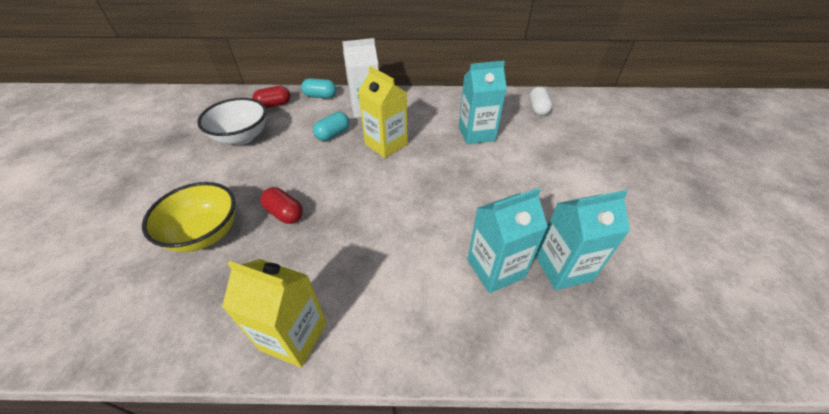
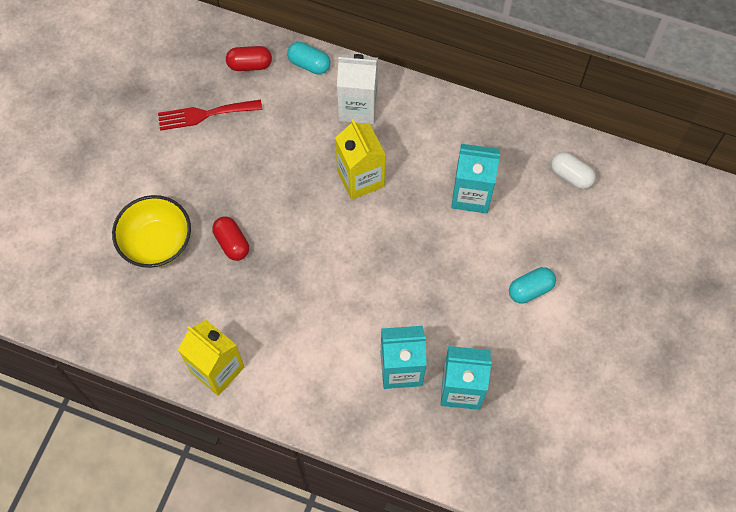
camera: 20 degrees right, 20 degrees up
(242, 137) = (205, 114): white bowl -> red fork
(333, 134) = (306, 142): turquoise capsule -> turquoise capsule (530, 289)
(538, 109) = (571, 175): white capsule -> white capsule turned 75 degrees counterclockwise

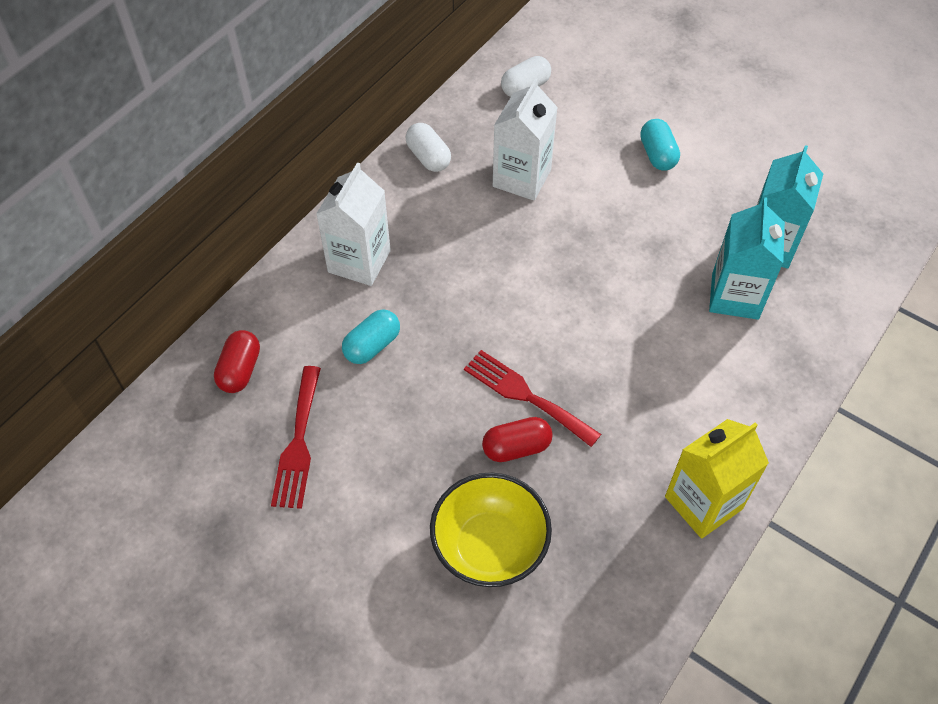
camera: 75 degrees left, 10 degrees down
(274, 240) = (526, 395): none -> red fork
(309, 64) = (271, 300): turquoise capsule -> turquoise capsule (372, 346)
(360, 178) = (464, 281): yellow carton -> none
(470, 125) = (428, 157): none -> white capsule
(471, 194) = (522, 178): turquoise carton -> white carton

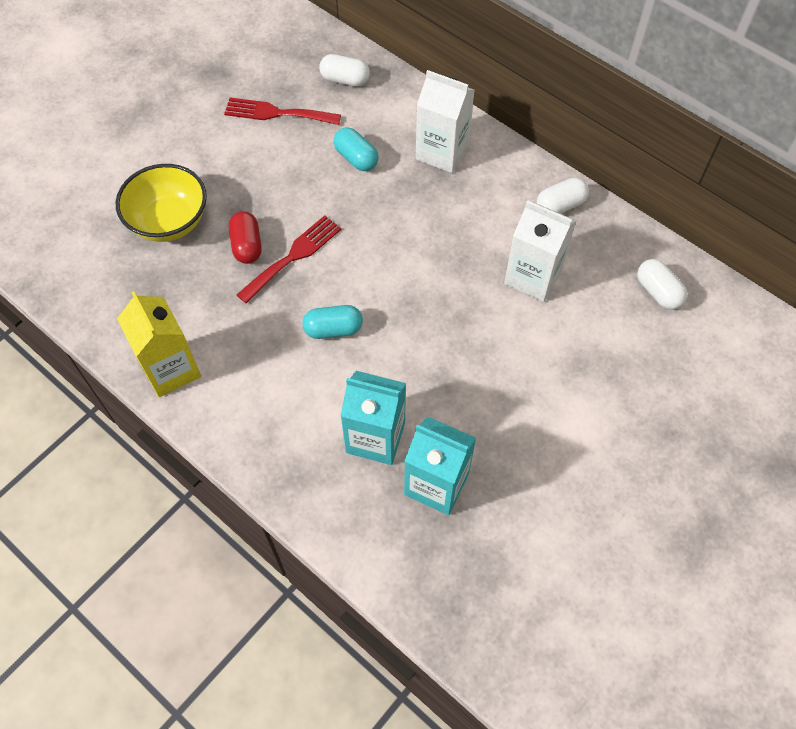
camera: 95 degrees right, 5 degrees up
(240, 370) = (345, 80): red capsule -> white capsule
(657, 155) = (562, 400): turquoise capsule -> turquoise capsule (333, 329)

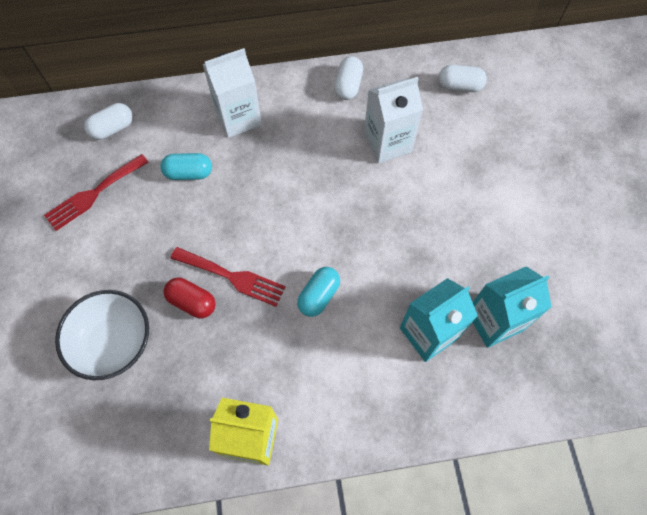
camera: 50 degrees left, 5 degrees up
(169, 221) = (114, 343): yellow bowl -> white bowl
(293, 256) = (232, 277): red fork -> red fork turned 120 degrees clockwise

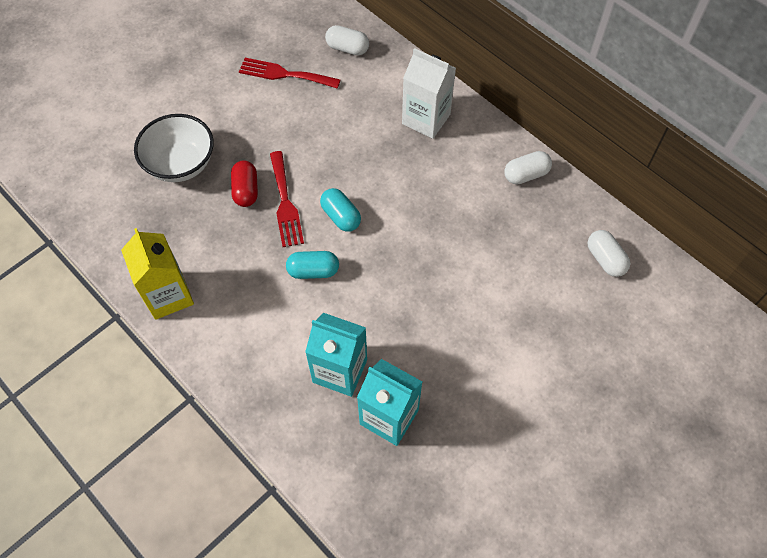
camera: 55 degrees right, 5 degrees down
(189, 173) = (349, 119): turquoise capsule -> turquoise capsule (341, 216)
(387, 143) = (494, 237): white carton -> none

